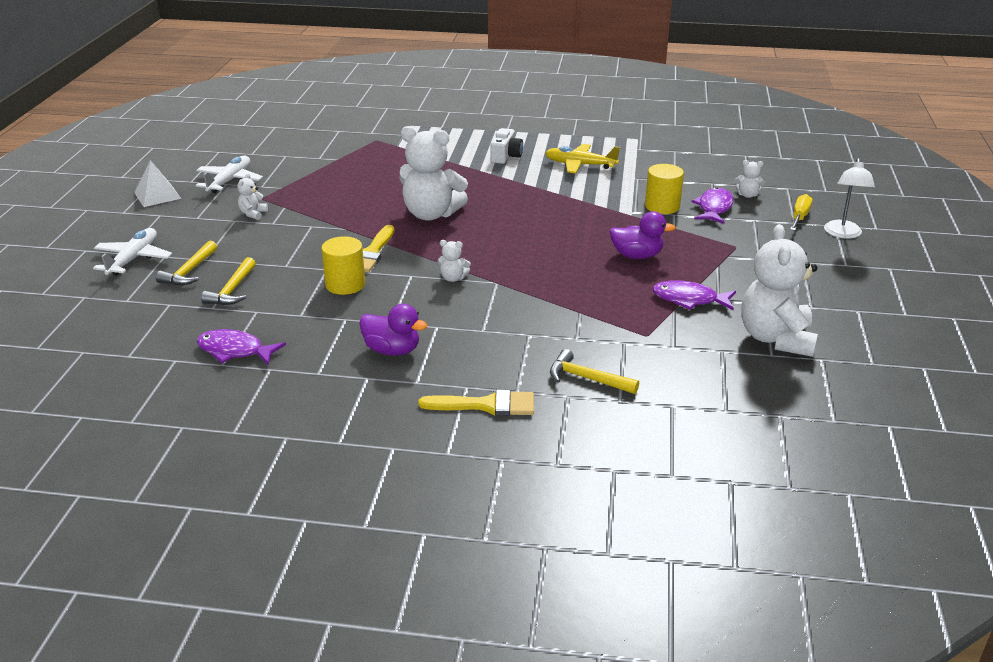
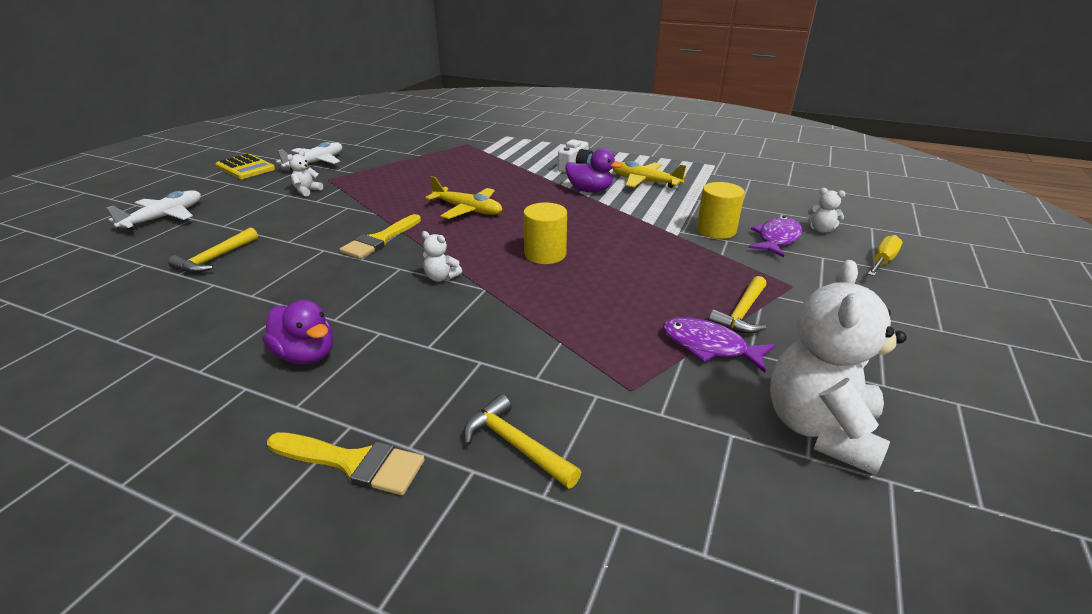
camera: 15 degrees right, 0 degrees up
(157, 195) = (246, 168): white pyramid -> yellow calculator
(189, 271) = (197, 235): yellow hammer -> yellow hammer (741, 314)
(235, 351) = (145, 326): purple fish -> none
(345, 284) = (326, 268): yellow cylinder -> yellow cylinder (545, 254)
(431, 214) = (468, 210): white teddy bear -> yellow plane
(637, 256) = (664, 280): purple duck -> purple duck (590, 190)
(843, 234) = (939, 288): white lamp -> none

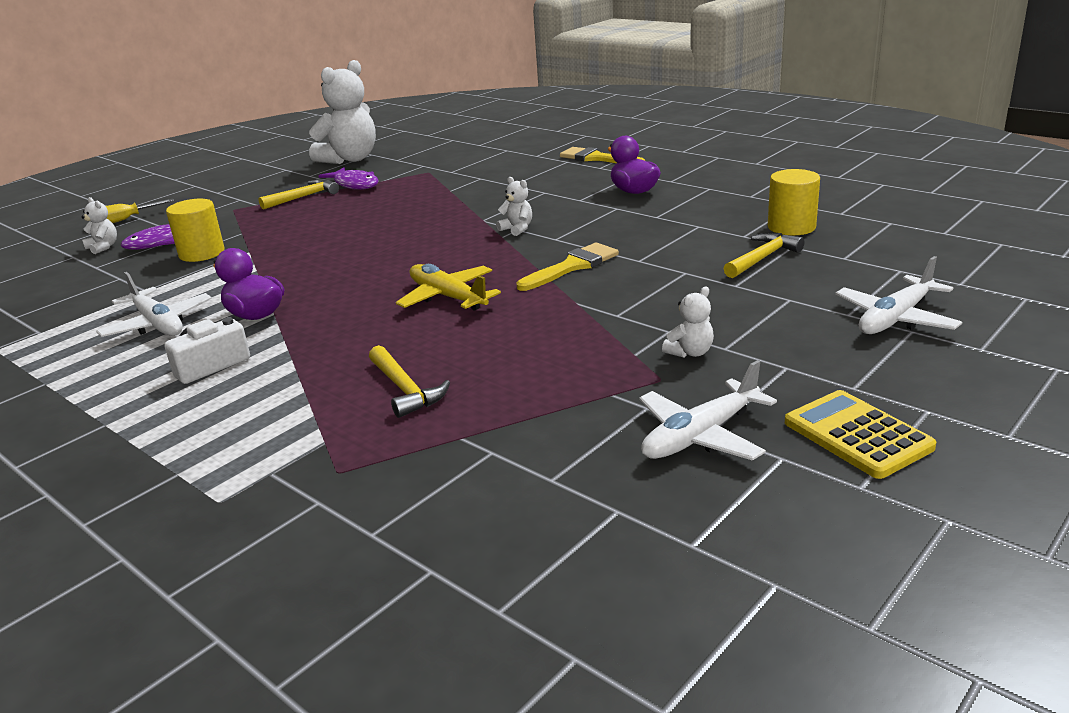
camera: 160 degrees left, 5 degrees down
(515, 445) = (510, 160): yellow hammer -> yellow hammer (405, 390)
(545, 254) = (403, 242): yellow cylinder -> yellow cylinder (791, 227)
(645, 182) = (158, 324): yellow plane -> white plane

